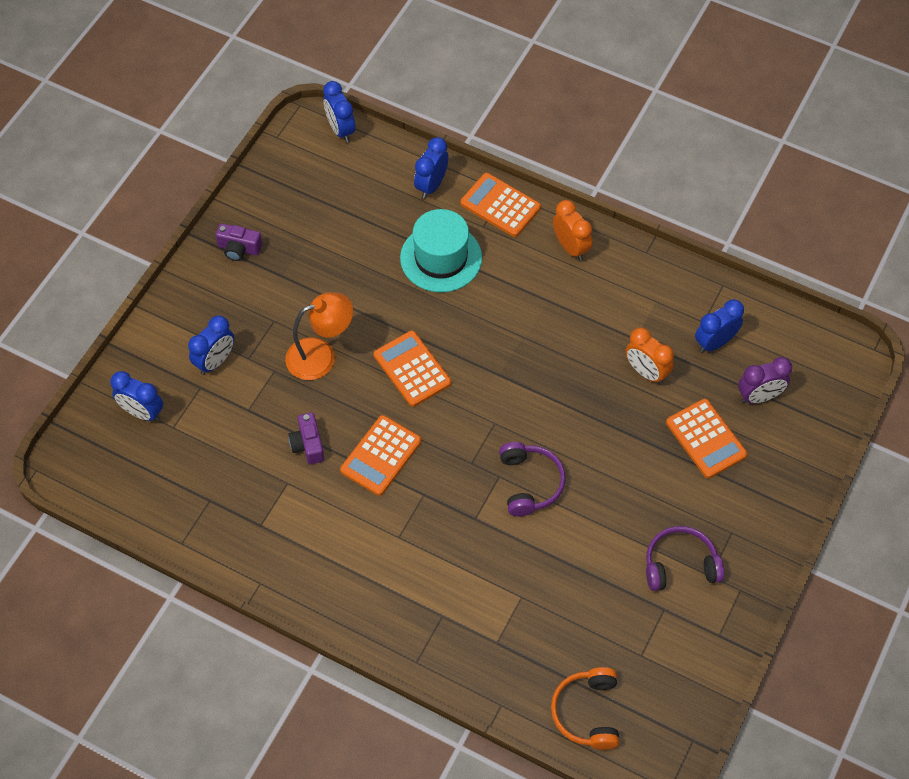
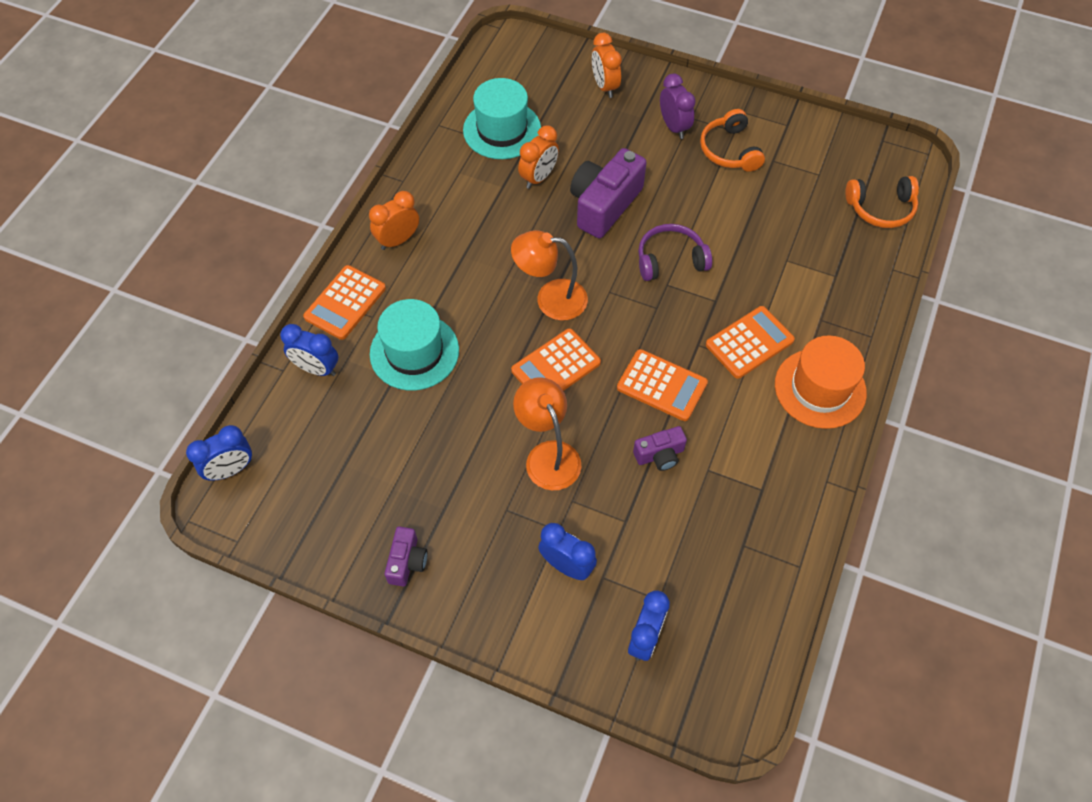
camera: 95 degrees left, 0 degrees up
(360, 597) = (820, 388): none -> orange hat
(490, 371) = (550, 299): none -> orange lamp
(606, 429) = (604, 205): none -> purple camera
(680, 565) = (729, 150): purple headphones -> orange headphones
(706, 439) = (603, 135): orange calculator -> orange calculator (749, 342)
(714, 342) = (502, 130): blue clock -> turquoise hat
(759, 397) = (555, 100): purple clock -> purple clock (674, 127)
(781, 448) = (604, 86): none -> orange clock

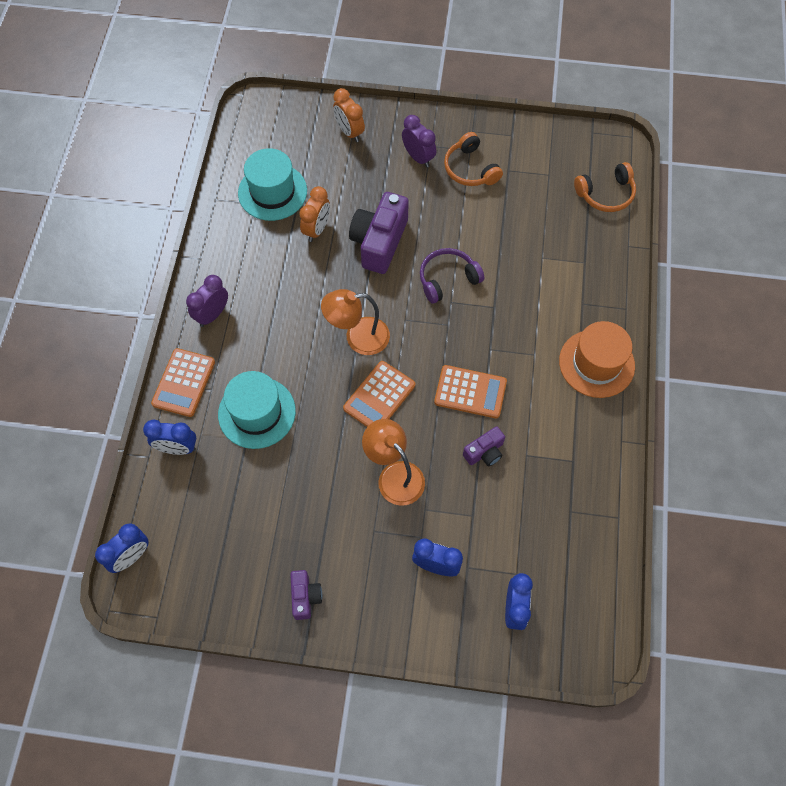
camera: 15 degrees left, 5 degrees up
(398, 240) = (212, 314): orange clock -> purple clock
(749, 342) = (530, 337): orange calculator -> none

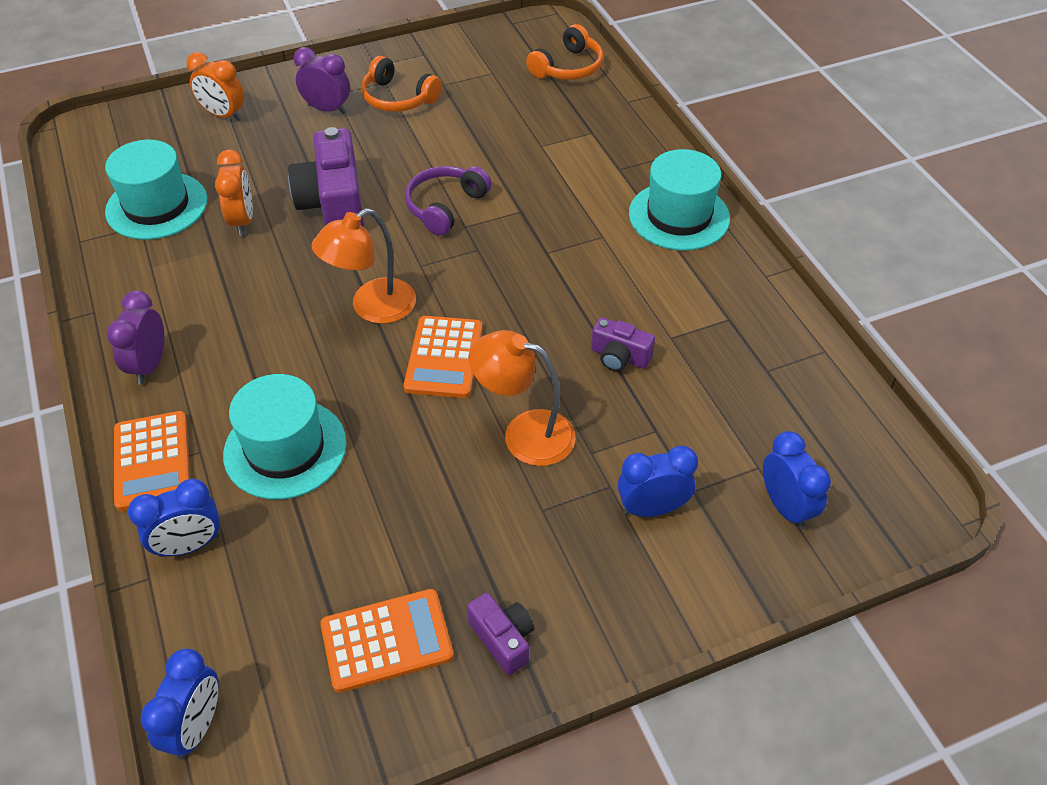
camera: 30 degrees left, 15 degrees down
(470, 392) = (555, 304): orange calculator -> orange calculator (386, 640)
(484, 452) = (619, 357): purple camera -> purple camera turned 90 degrees clockwise
(596, 363) = (679, 216): orange hat -> turquoise hat

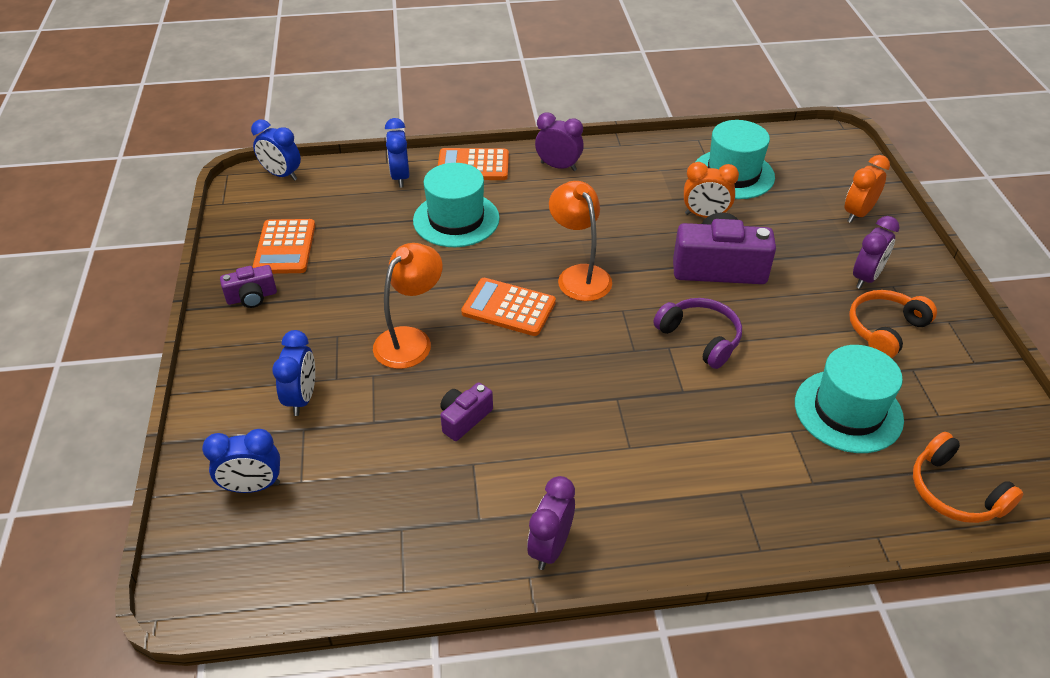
camera: 105 degrees right, 5 degrees down
(679, 216) = (647, 524): turquoise hat -> turquoise hat (848, 411)
(731, 268) = (550, 547): none -> purple clock

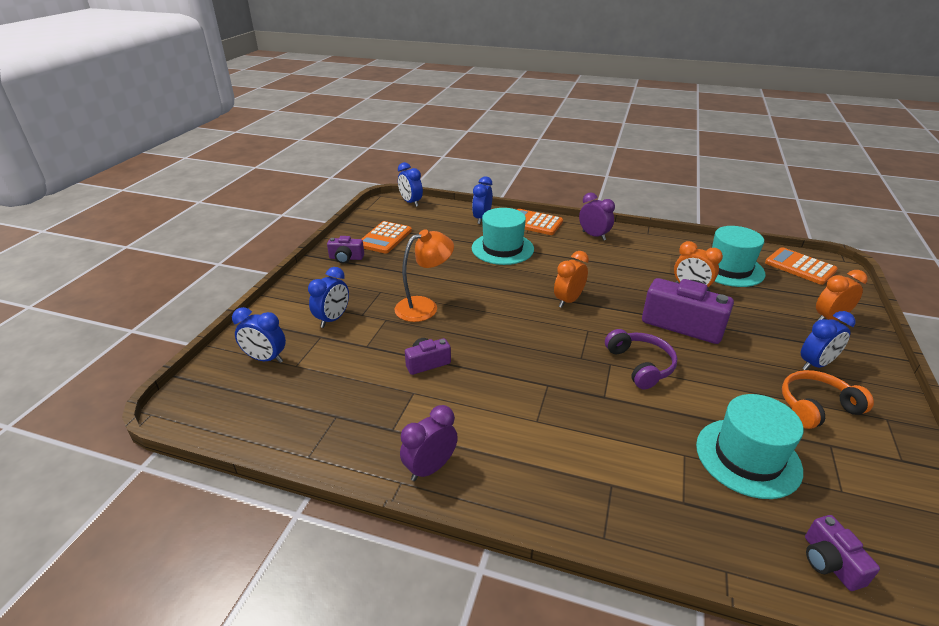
camera: 25 degrees right, 10 degrees down
(508, 308) = (504, 306): orange calculator -> orange calculator (800, 267)
(579, 275) = (568, 300): orange lamp -> orange clock
(866, 278) = (815, 364): purple clock -> blue clock
(954, 492) = (829, 562): orange headphones -> purple camera

